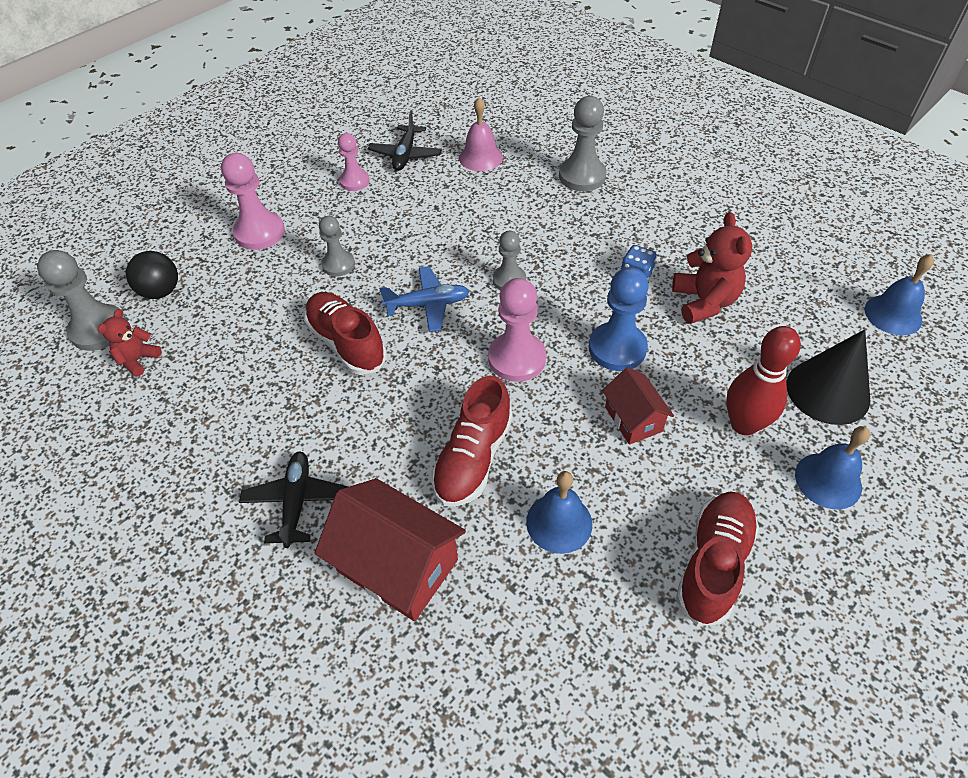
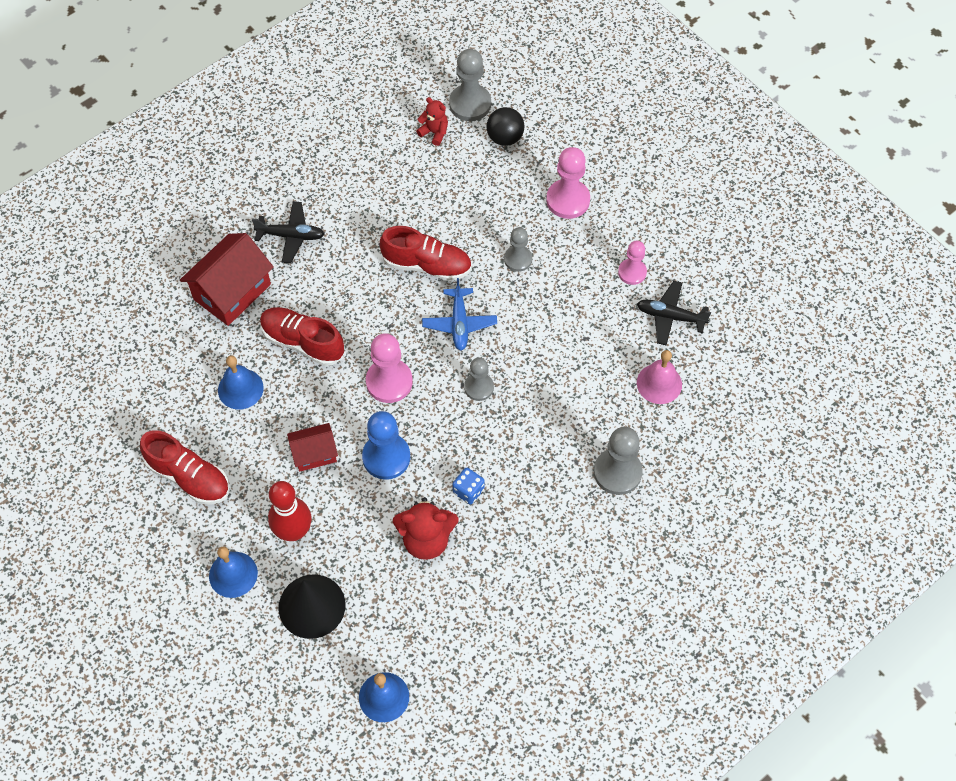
camera: 95 degrees right, 10 degrees up
(347, 343) = (427, 265): red shoe -> red shoe turned 45 degrees clockwise

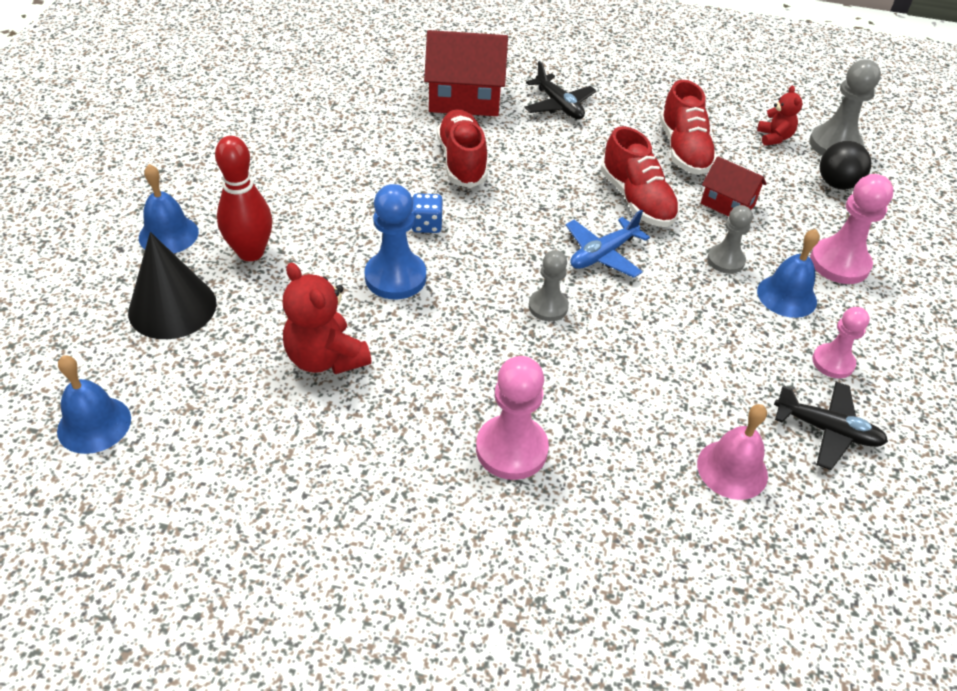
camera: 50 degrees right, 15 degrees down
(189, 477) = (252, 159): red shoe -> red shoe (683, 150)
(240, 389) = (373, 147): blue bell -> blue bell (786, 296)
(314, 454) = (351, 225): red house -> red house (727, 204)
(389, 382) = (482, 237): pink pawn -> pink pawn (511, 449)
(468, 491) = (416, 363): blue dice -> blue dice (426, 225)
(617, 472) = (573, 493): grey pawn -> none
(670, 317) = (827, 430): black plane -> black plane turned 135 degrees clockwise

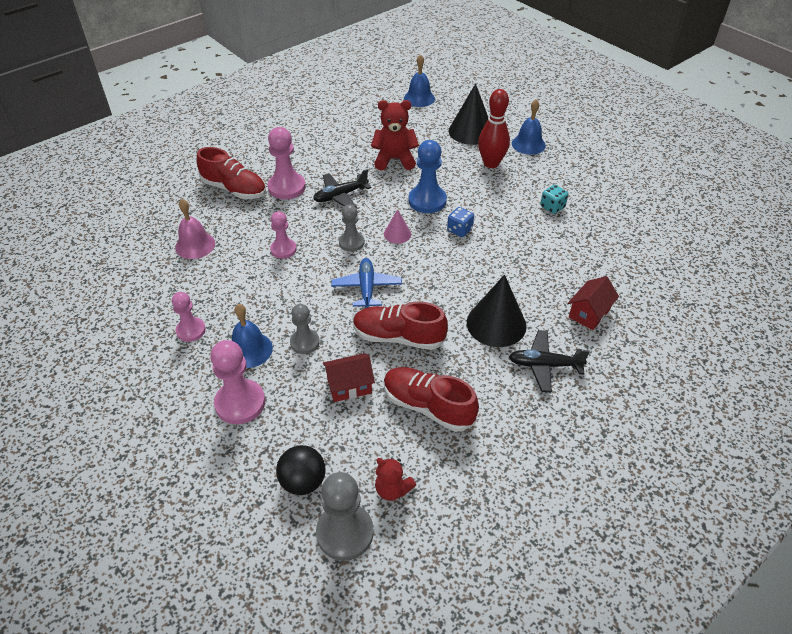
camera: 130 degrees right, 0 degrees up
(308, 169) = (552, 207): none -> turquoise dice
(462, 162) = (510, 274): red shoe -> red shoe (234, 189)
(464, 99) = (589, 313): red house -> red house, size x0.58
(489, 274) = (397, 234): none -> pink cone
(543, 147) = (496, 324): none -> black cone
(631, 365) = (283, 249): none -> pink pawn
(827, 430) = (166, 293): black plane -> black plane (340, 196)

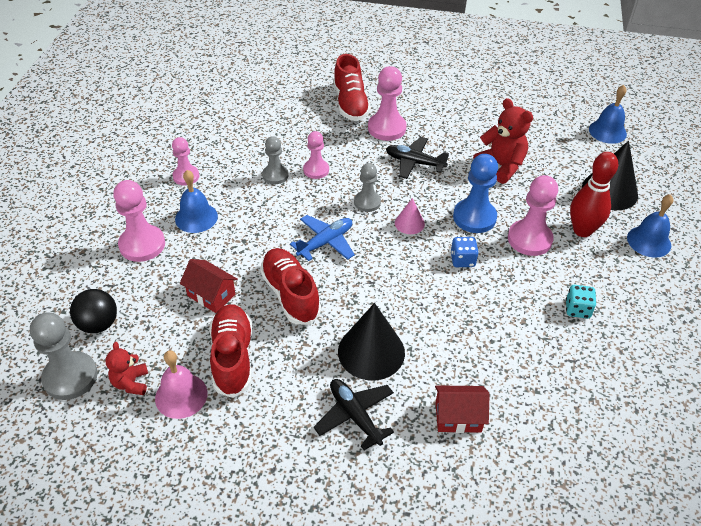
camera: 50 degrees right, 0 degrees up
(195, 245) = (270, 124): pink bell -> pink bell (181, 395)
(305, 342) = (231, 242): grey pawn -> grey pawn (275, 175)
(474, 189) = (529, 239): none -> pink pawn

